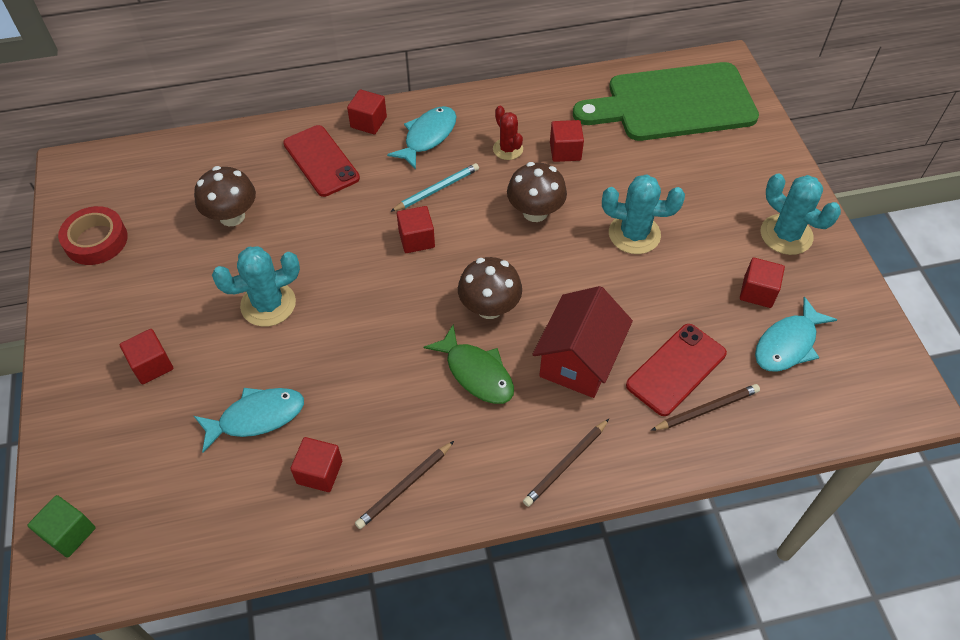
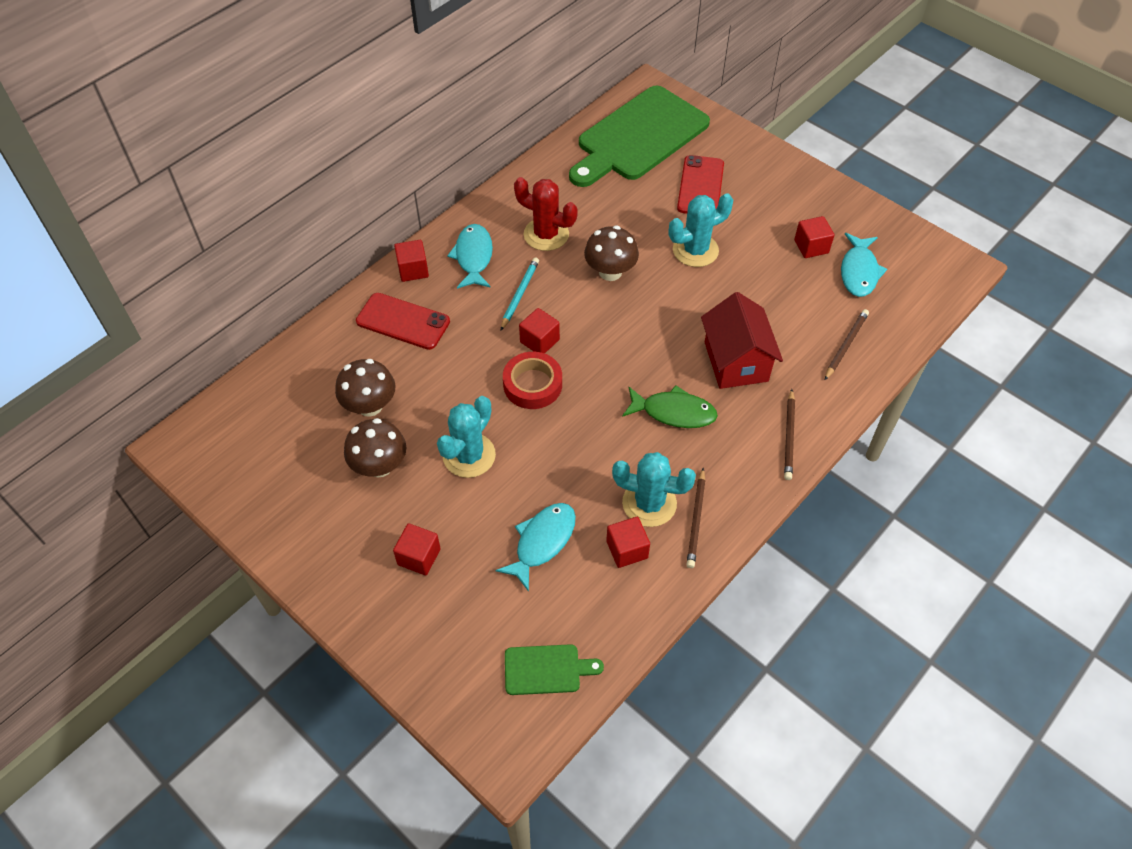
camera: 35 degrees left, 0 degrees up
(69, 533) = (478, 716): green cube -> none
(96, 240) = (267, 491): red tape -> red tape (532, 384)
(156, 532) = (546, 670): none -> green cutting board
(489, 307) = (640, 360): brown mushroom -> brown mushroom (379, 466)
(508, 149) = (546, 234): red cactus -> red cactus, size x1.60
(565, 151) = (591, 214): red cube -> none
(676, 369) = (804, 330): red phone -> red phone (700, 186)
(786, 235) = (796, 196): turquoise cactus -> turquoise cactus (649, 503)

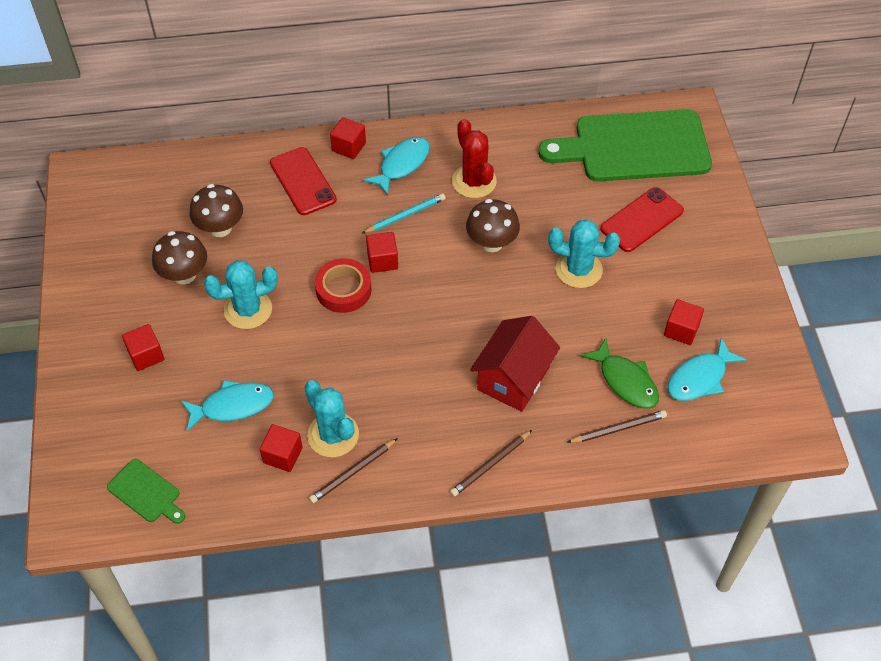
camera: 40 degrees right, 0 degrees up
(673, 412) = (423, 382): green fish -> green fish (625, 381)

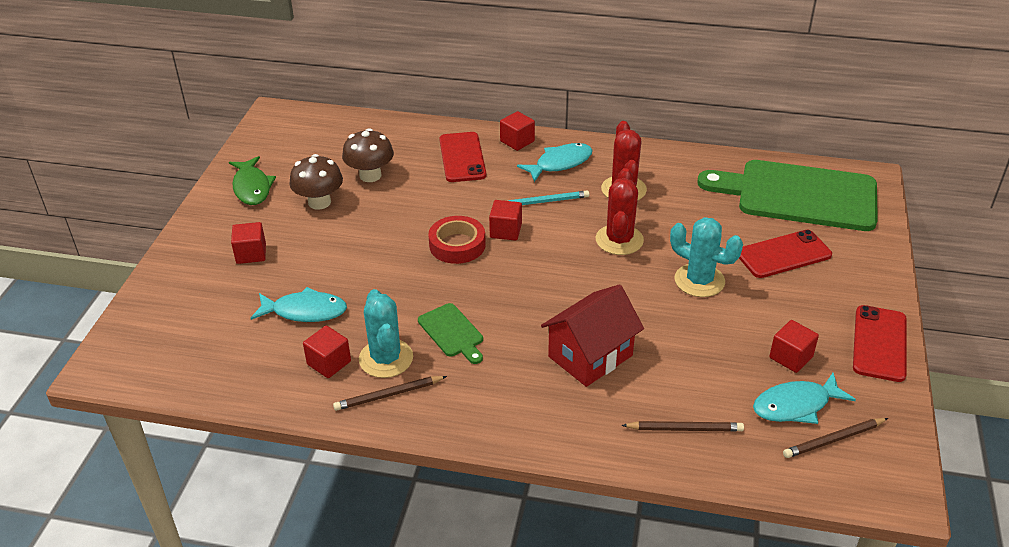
camera: 20 degrees right, 15 degrees down
(146, 493) = (187, 360): green cutting board -> green cutting board (452, 332)
(248, 309) = (361, 240): turquoise cactus -> none
(490, 464) = (531, 425): brown pencil -> brown pencil (834, 439)
(491, 243) = (619, 240): brown mushroom -> red cactus
(625, 381) = (710, 387): green fish -> green fish (252, 187)
(748, 294) = (879, 343): none -> red phone

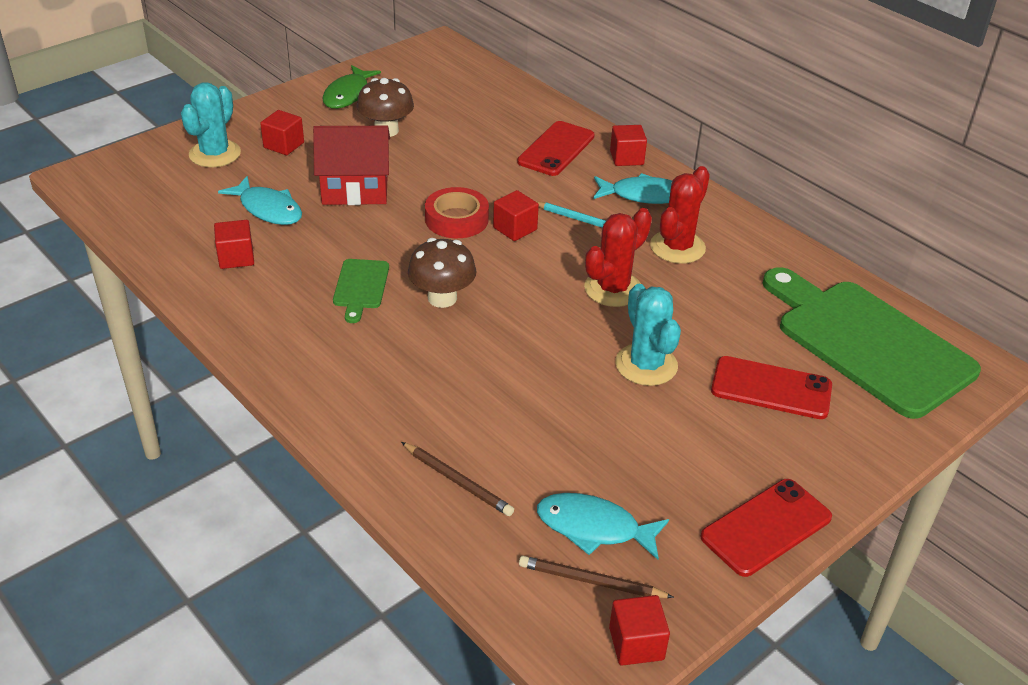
camera: 35 degrees right, 0 degrees up
(370, 175) = (455, 128): brown mushroom -> brown mushroom (442, 298)
(386, 358) = (282, 278): turquoise cactus -> turquoise cactus (215, 154)
(388, 395) = (249, 307): brown pencil -> none
(590, 356) = (453, 371): red house -> red house (355, 189)
(791, 357) = (648, 483): red cube -> red cube (636, 644)

